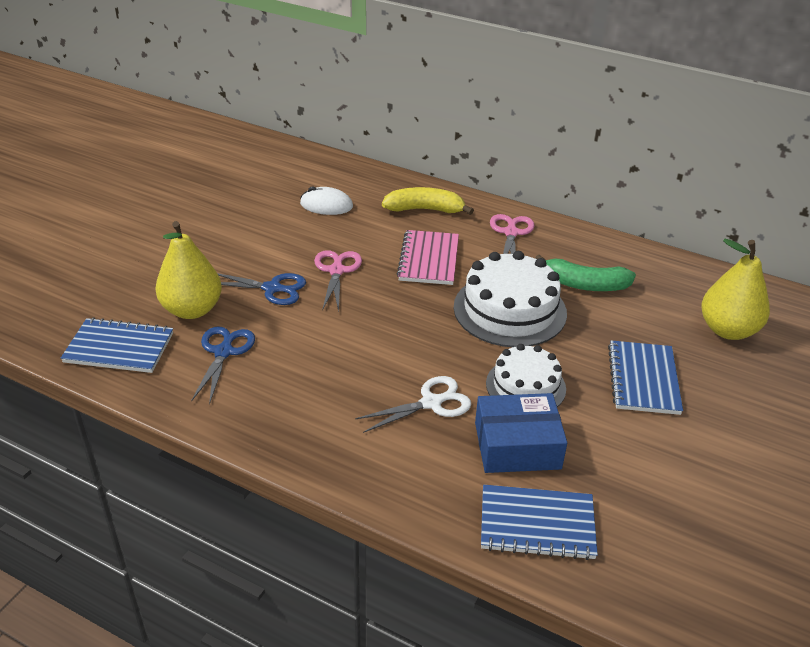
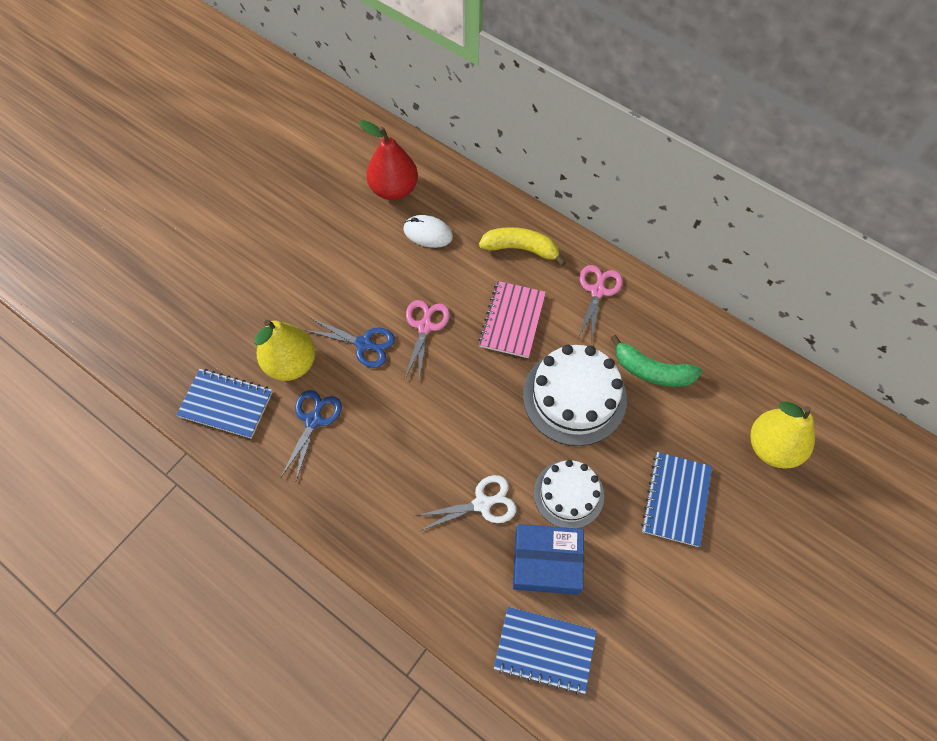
camera: 10 degrees right, 25 degrees up
(285, 178) = (394, 189): none -> red pear

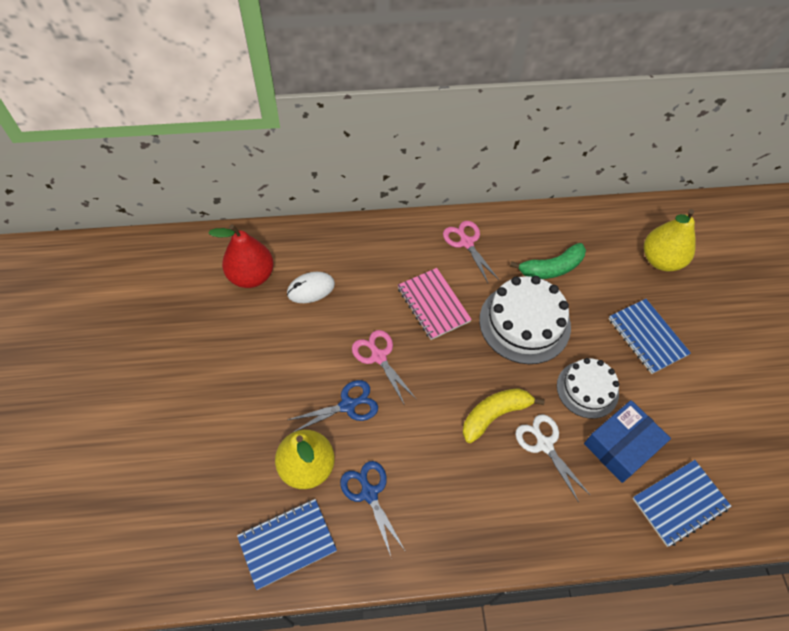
camera: 45 degrees left, 5 degrees down
(482, 504) = (544, 444): white scissors -> white scissors turned 60 degrees counterclockwise
(521, 249) = (388, 251): yellow banana -> yellow banana (495, 415)

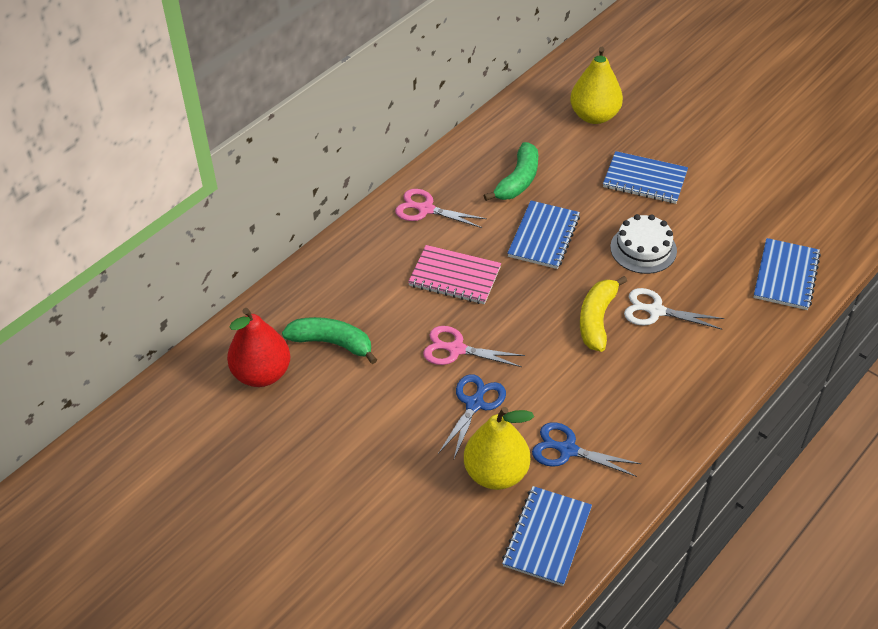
camera: 40 degrees left, 10 degrees down
(311, 289) = (332, 343): white mouse -> green banana
(524, 323) = (544, 236): white cake -> blue notebook
(621, 446) = (709, 269): blue box -> none

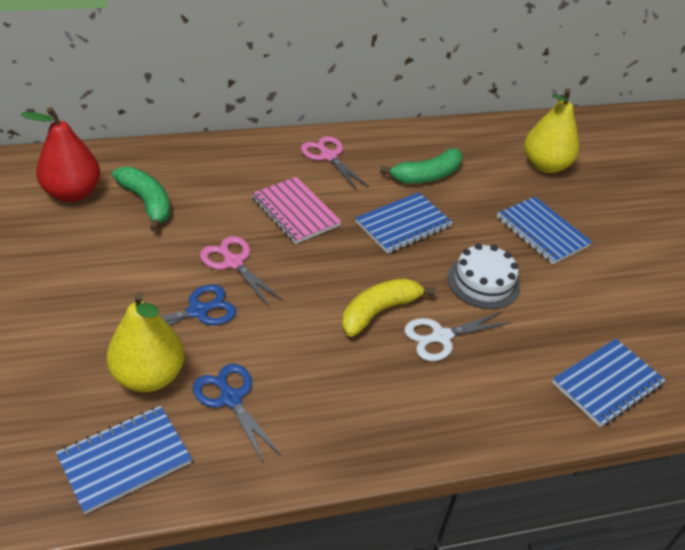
camera: 30 degrees right, 5 degrees down
(656, 311) = (441, 337): white scissors -> white scissors turned 75 degrees counterclockwise

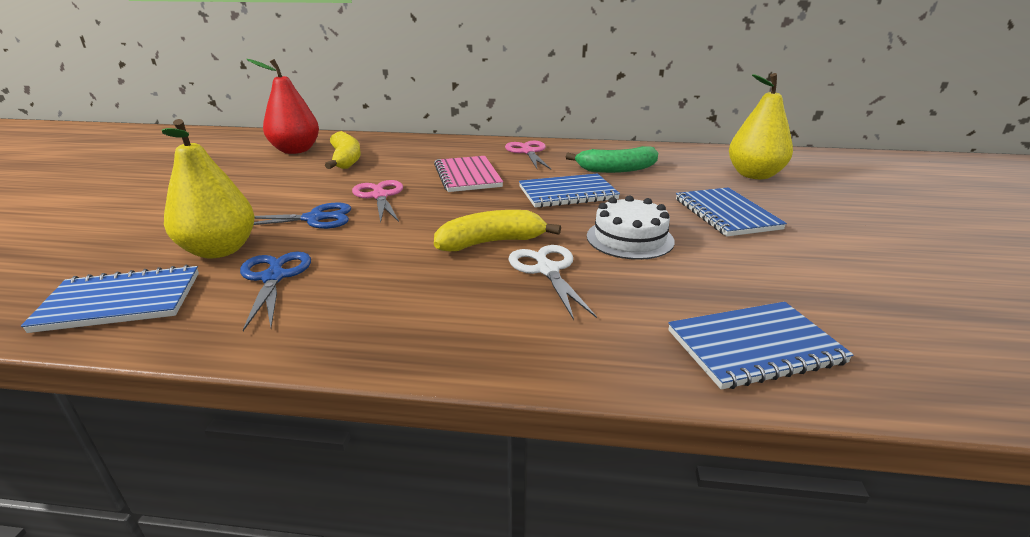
camera: 25 degrees right, 15 degrees down
(147, 203) = (346, 160): green banana -> yellow banana
(441, 337) = (547, 270): white scissors -> white scissors turned 75 degrees clockwise

